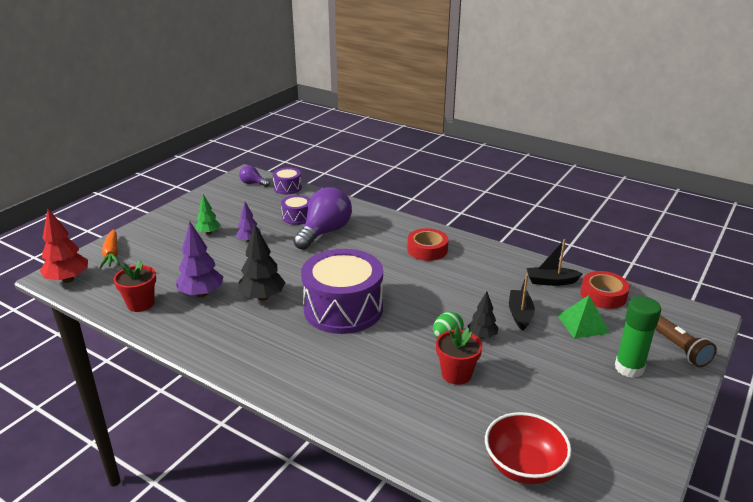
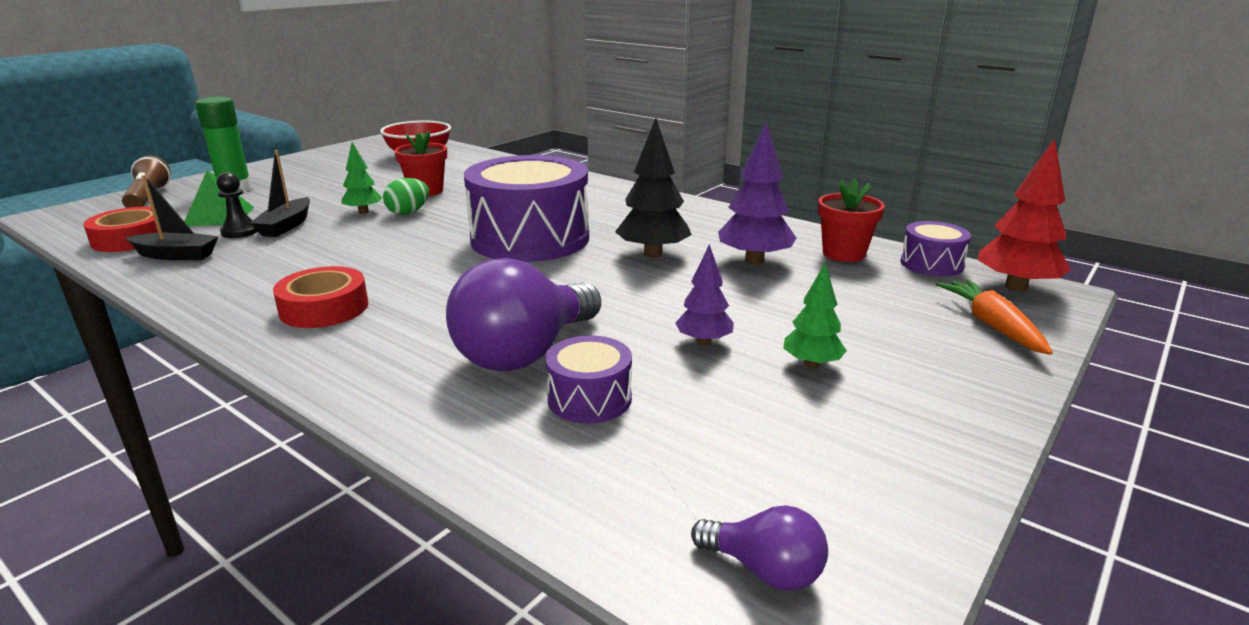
camera: 175 degrees left, 5 degrees down
(287, 188) = (619, 532): purple drum -> purple drum (931, 264)
(482, 336) = (363, 212): black tree -> green tree
(543, 306) = (240, 232): none -> black pawn

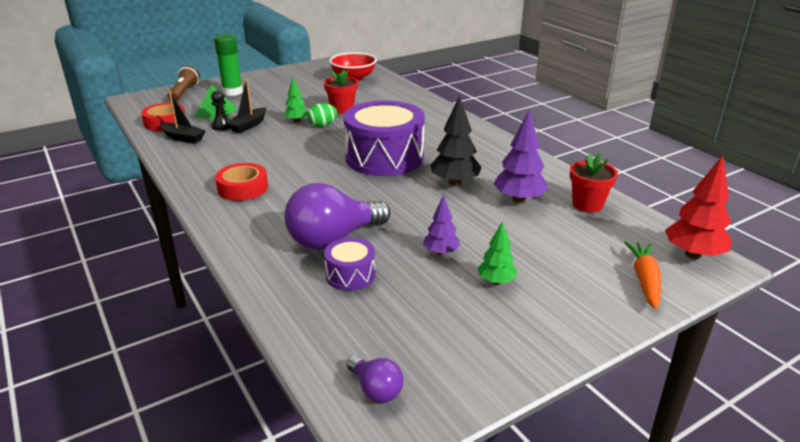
camera: 20 degrees right, 5 degrees up
(931, 264) = (646, 224): purple drum -> none

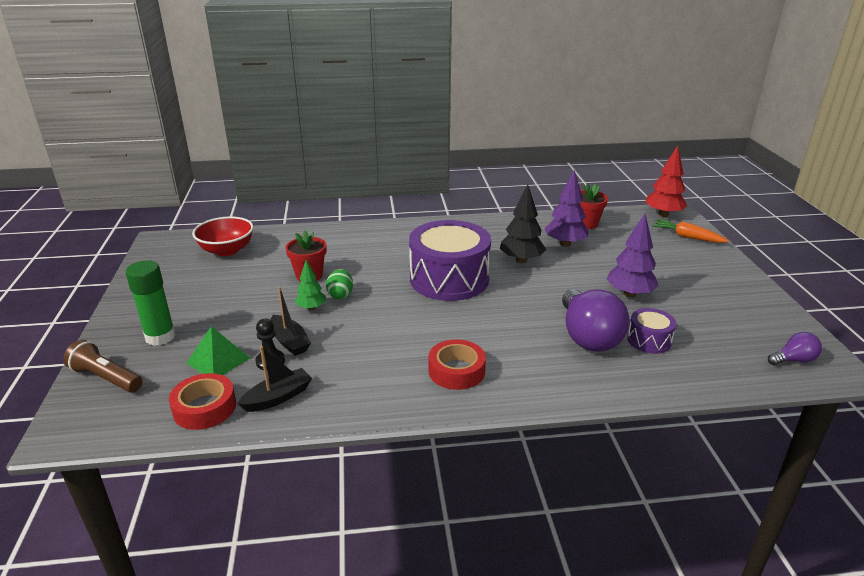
camera: 65 degrees left, 0 degrees up
(441, 252) = (629, 294): purple tree -> purple tree, size x1.65
(496, 281) = (675, 284): green tree -> none

